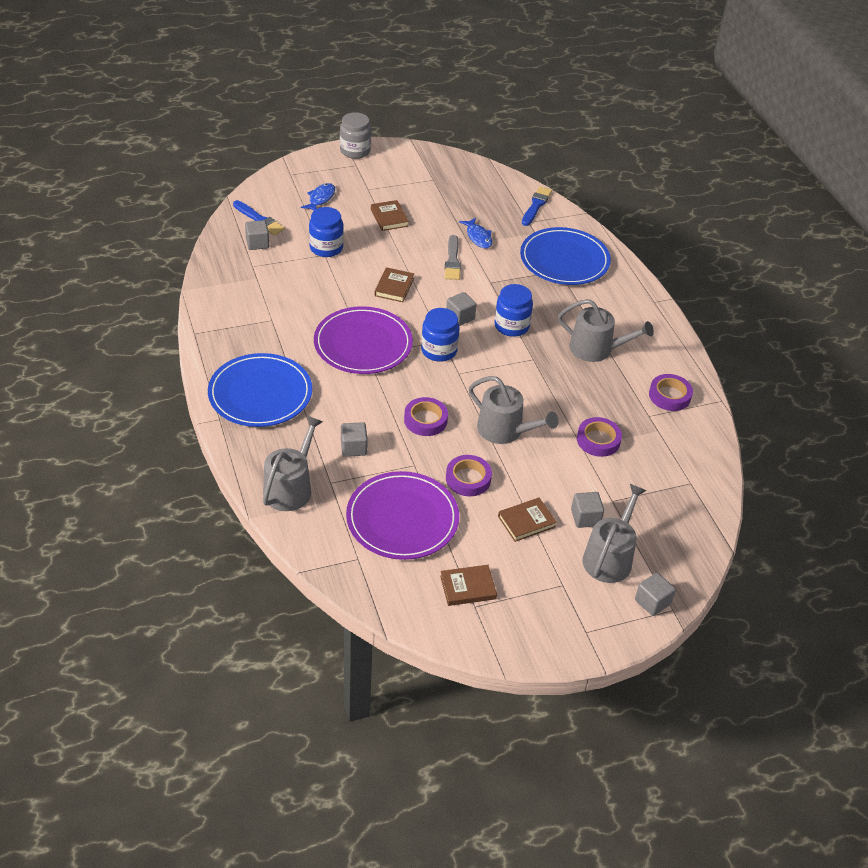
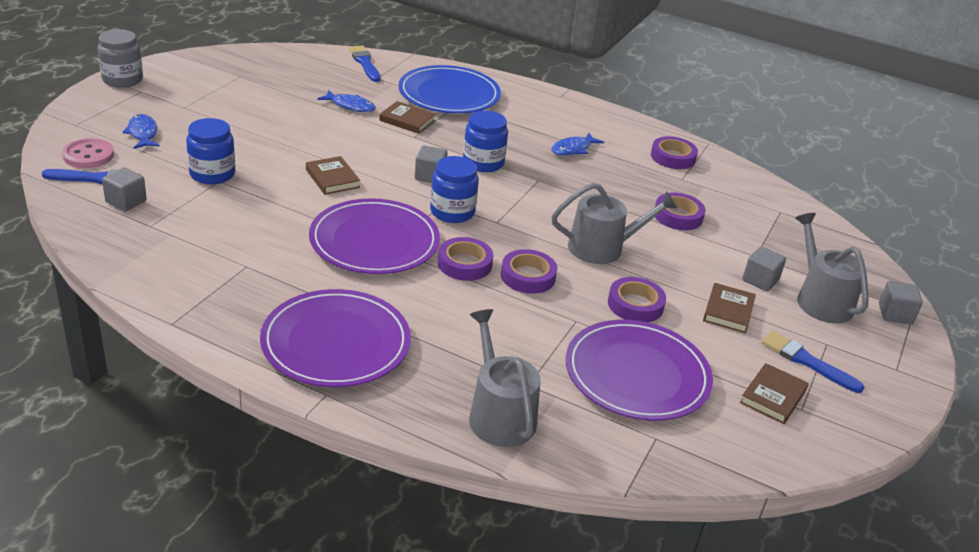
camera: 45 degrees left, 10 degrees down
(260, 393) = (336, 343): blue plate -> purple plate
(273, 201) = (88, 155): none -> pink button
(353, 448) = (502, 338): grey cube -> none
(389, 218) = (241, 123): brown book -> brown book (407, 120)
(397, 389) = (464, 264): none -> purple tape
(452, 260) = (355, 133): grey brush -> none
(528, 585) = (806, 361): none -> blue brush
(596, 349) = (573, 149): grey watering can -> blue fish

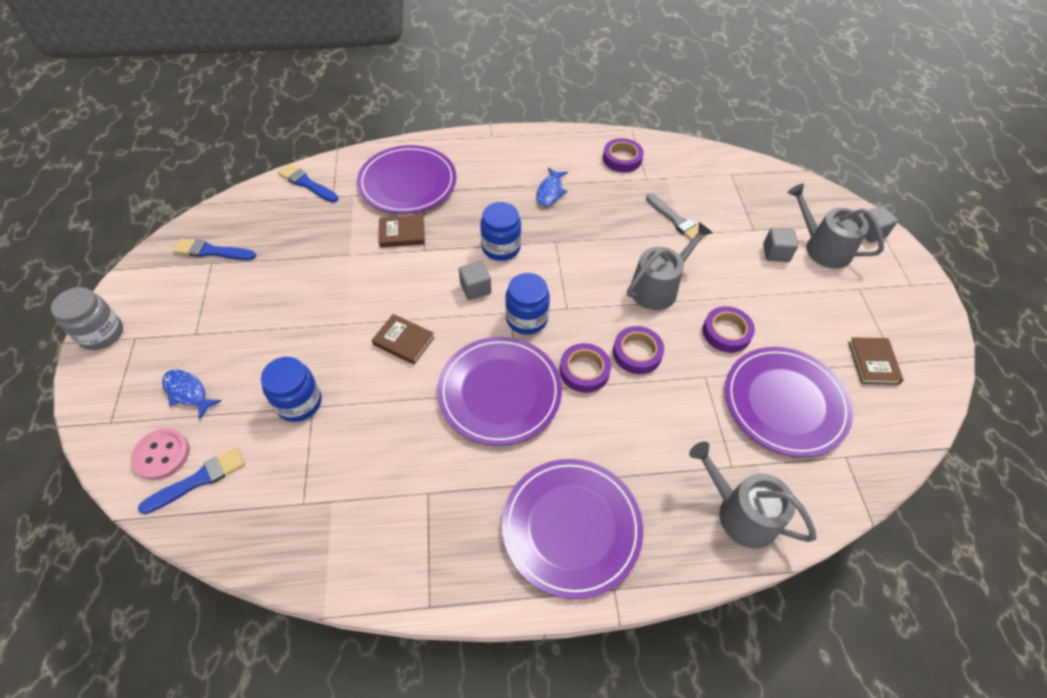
camera: 30 degrees left, 20 degrees up
(126, 202) = (253, 490): grey cube -> none
(350, 106) = (341, 244): blue fish -> none
(449, 94) = (407, 183): blue plate -> purple plate
(678, 216) = (676, 220): purple tape -> grey brush
(728, 311) = (783, 297): brown book -> none
(806, 361) = (863, 314): blue brush -> blue brush (212, 251)

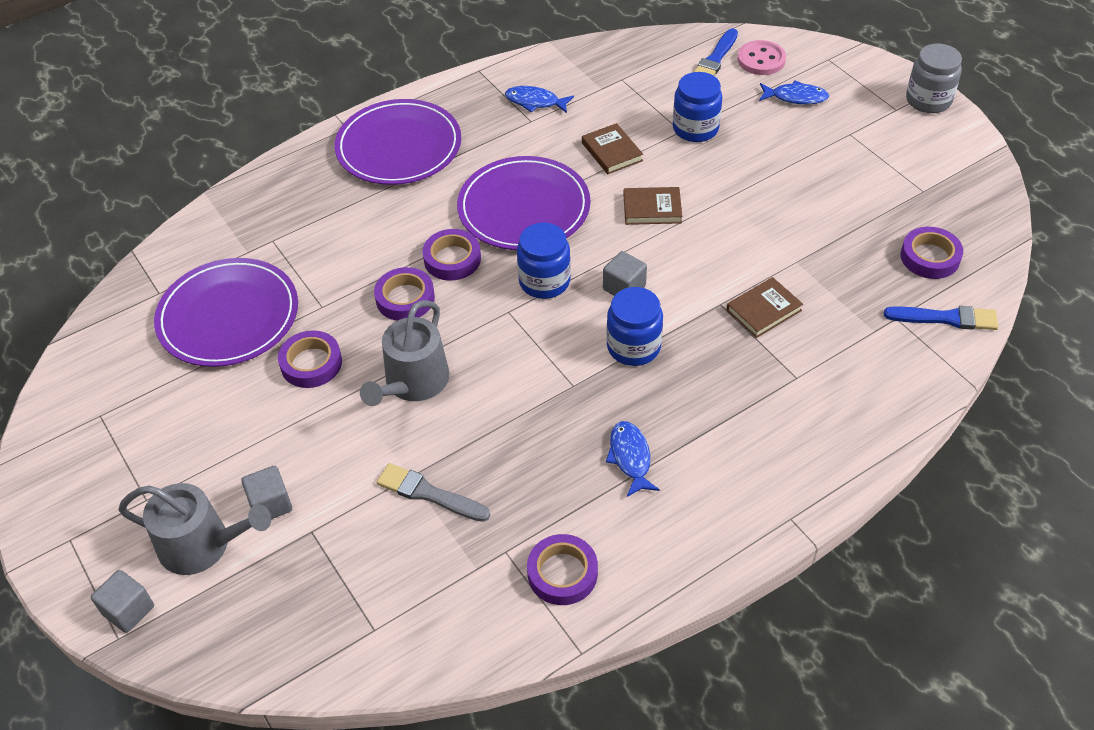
camera: 155 degrees right, 5 degrees down
(212, 251) = (938, 201): blue brush -> none
(268, 219) = (930, 257): none -> purple tape
(406, 518) = (535, 102): none -> blue fish
(407, 183) = (827, 379): purple plate -> none
(741, 513) = (255, 210): grey watering can -> none
(873, 363) = (128, 402): brown book -> brown book (611, 152)

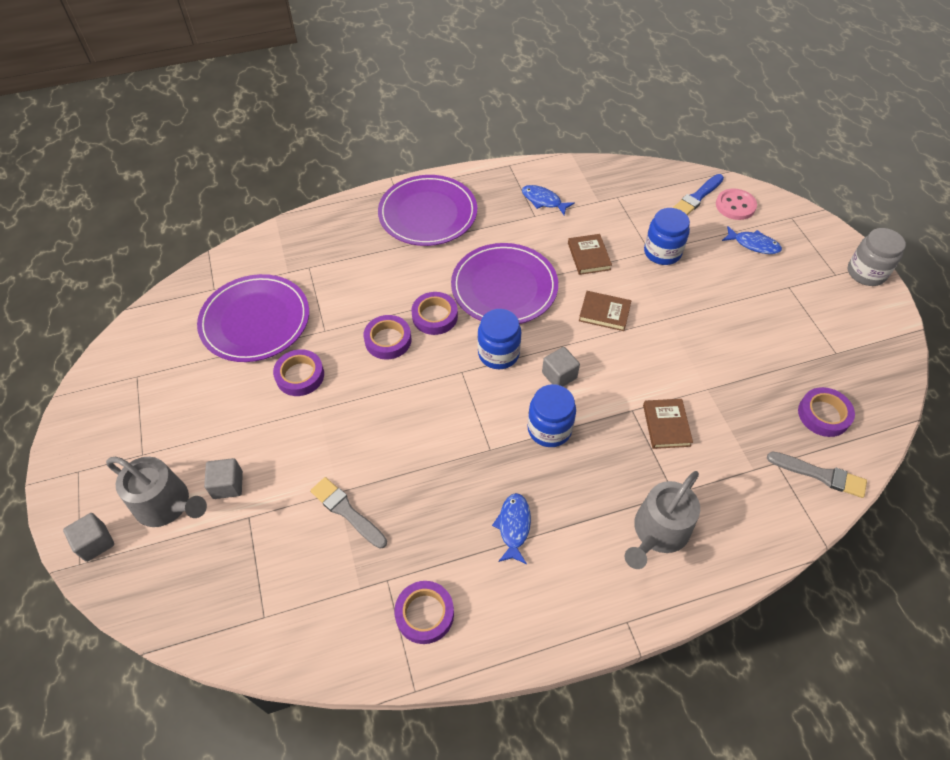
camera: 15 degrees right, 5 degrees up
(413, 383) = (369, 413): grey watering can -> grey watering can (658, 532)
(763, 310) = (666, 425): brown book -> brown book turned 75 degrees counterclockwise
(946, 318) = (820, 475): blue brush -> grey brush

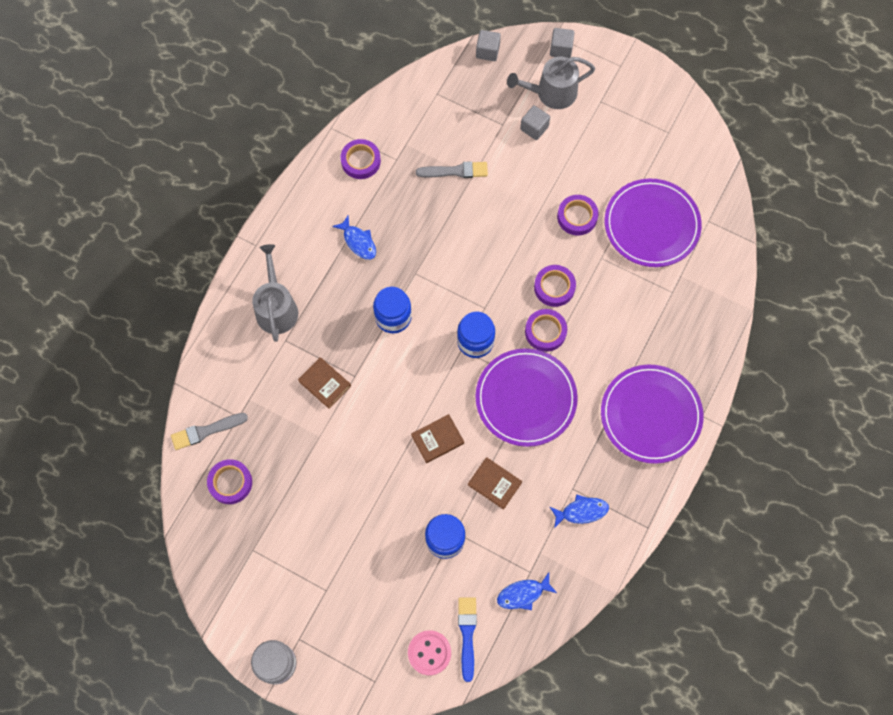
camera: 135 degrees right, 15 degrees up
(559, 375) = (422, 360): grey cube -> grey cube (487, 51)
(753, 244) = (383, 616): blue fish -> blue fish (523, 594)

